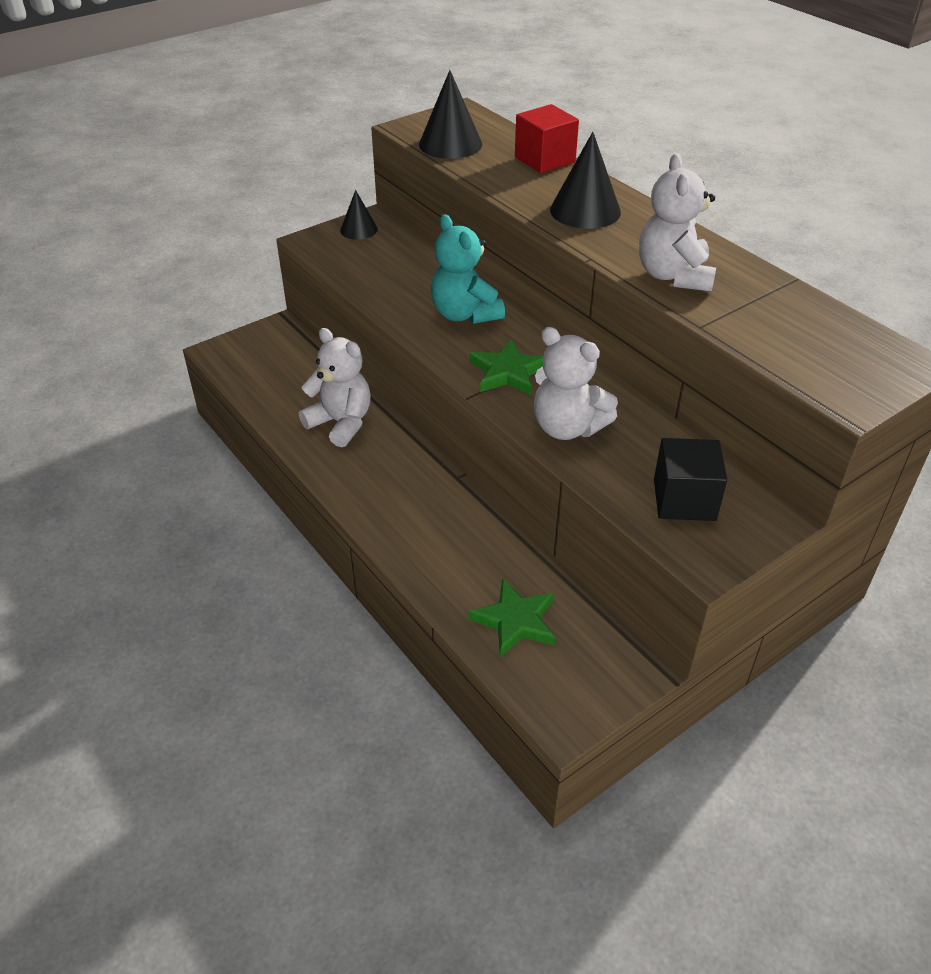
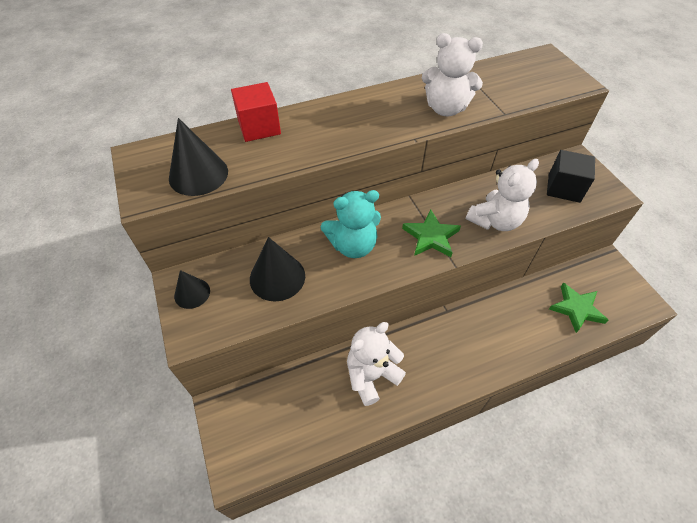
camera: 75 degrees left, 10 degrees up
(585, 210) = (348, 125): black cone -> black cone (277, 277)

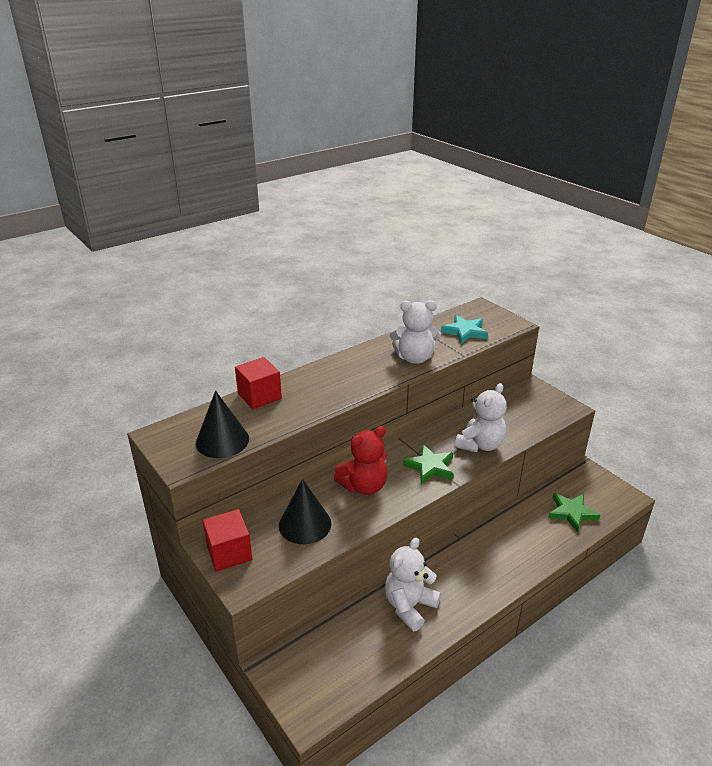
camera: 15 degrees left, 20 degrees down
(192, 293) = (229, 552): black cone -> red cube
(353, 245) = (364, 486): turquoise teddy bear -> red teddy bear
(516, 84) = (465, 332): none -> turquoise star
(564, 188) = (528, 410): black cube -> none

